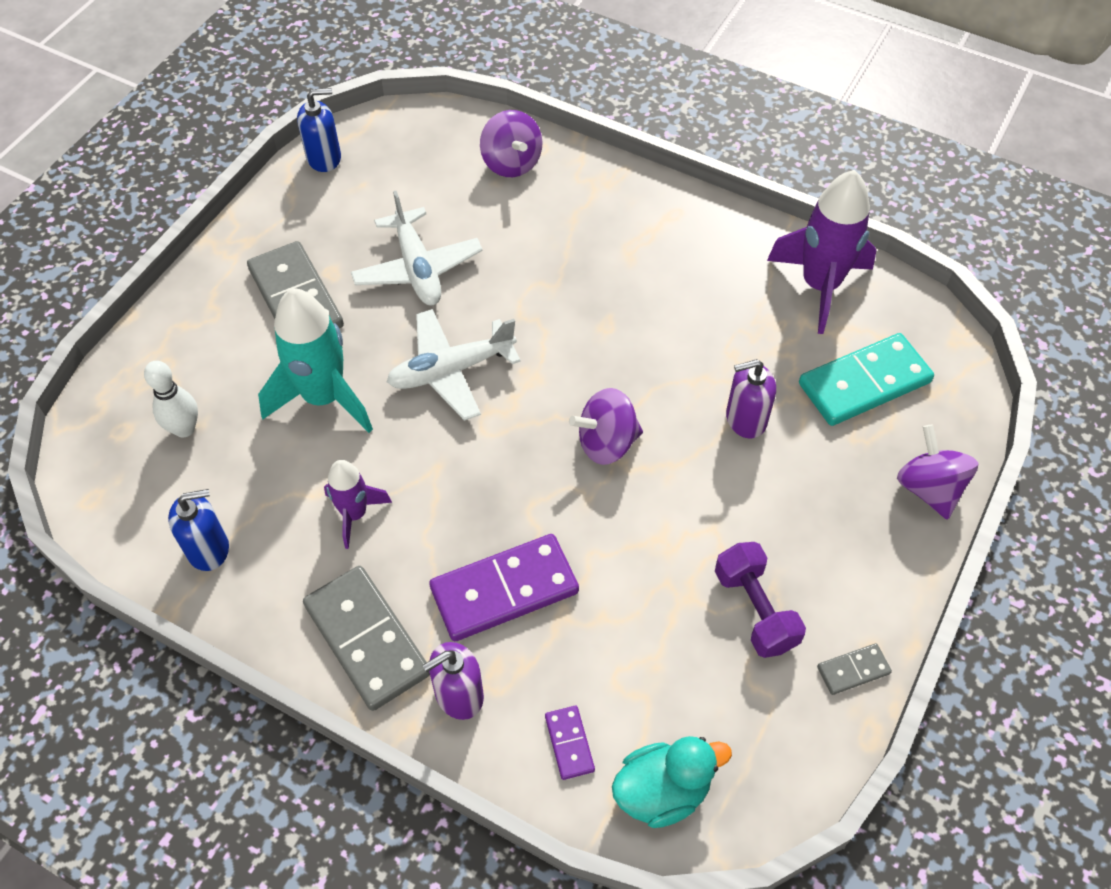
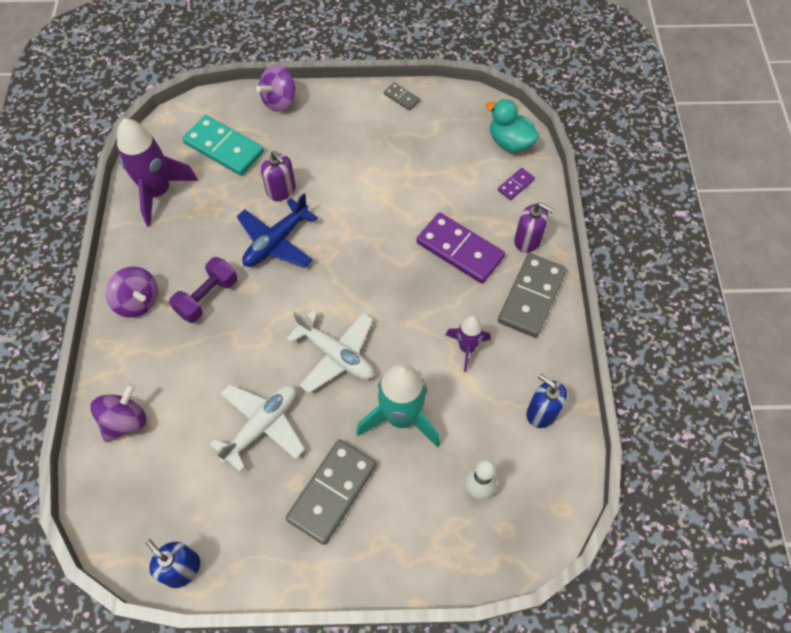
camera: 120 degrees left, 5 degrees up
(606, 443) = (338, 247): purple spinning top -> purple spinning top (138, 302)
(660, 379) = (276, 242): none -> blue plane
(755, 610) = (396, 143): purple dumbbell -> purple dumbbell (207, 297)

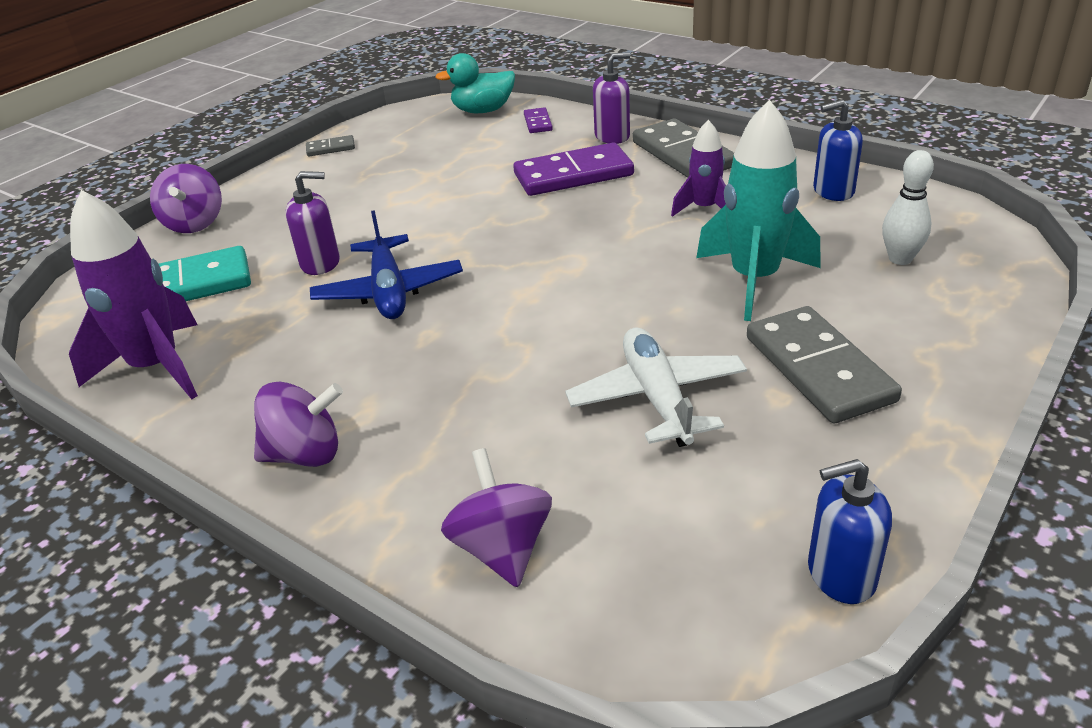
camera: 50 degrees left, 25 degrees down
(207, 297) = (391, 379): purple dumbbell -> none
(336, 355) = (613, 299): white plane -> none

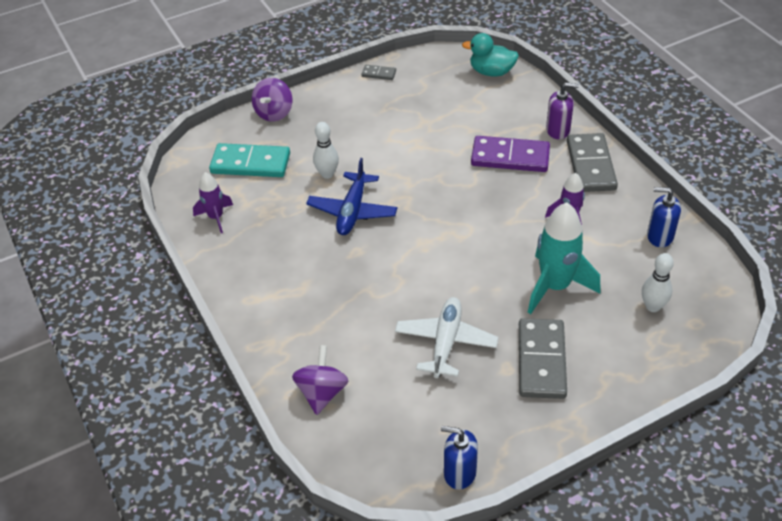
camera: 25 degrees right, 10 degrees up
(156, 367) = (216, 217): purple rocket -> purple rocket, size x0.57
(305, 454) = (262, 303): purple spinning top -> none
(320, 263) = (327, 174): purple soap dispenser -> white bowling pin
(537, 123) = (519, 98): purple domino -> none

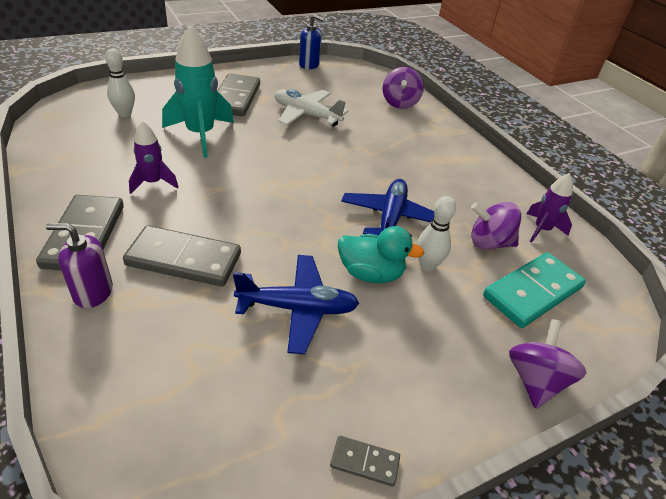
camera: 175 degrees right, 5 degrees down
(250, 163) = (533, 292): turquoise domino -> turquoise domino turned 45 degrees counterclockwise
(270, 199) = (489, 243): none -> purple spinning top
(422, 135) = (297, 308): none -> blue plane
(445, 342) = (306, 115): white plane -> white plane turned 105 degrees clockwise
(491, 72) = (138, 439): turquoise duck -> turquoise duck (370, 273)
(510, 157) = (184, 260): purple domino -> grey domino
(659, 236) = (70, 157): blue soap dispenser -> none

